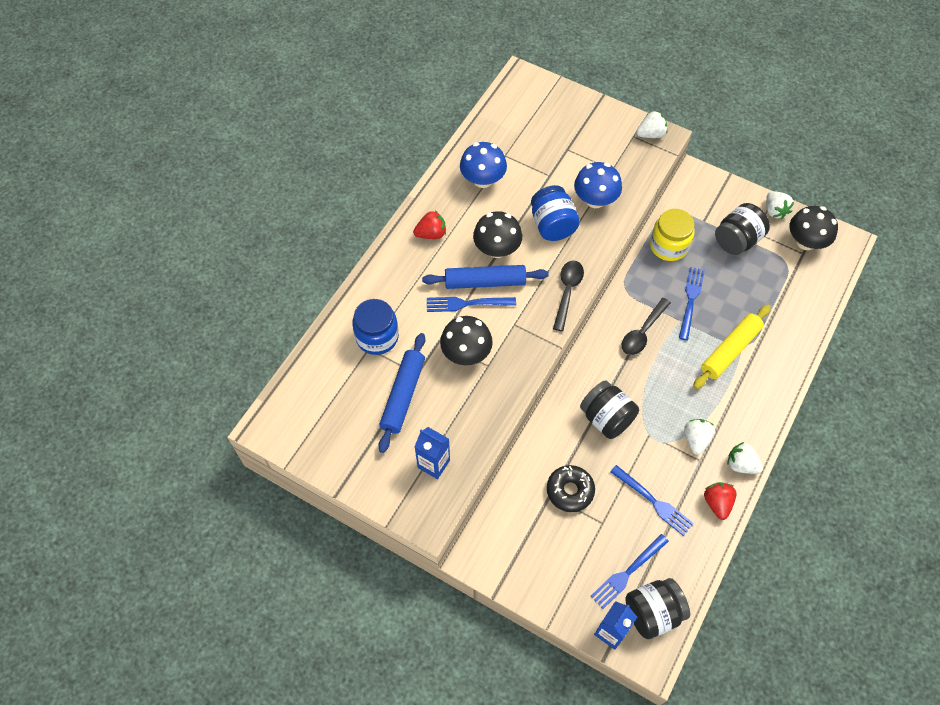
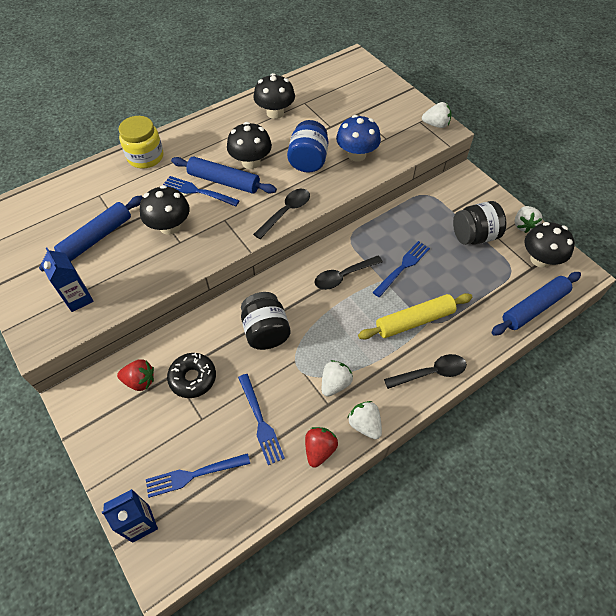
camera: 25 degrees right, 5 degrees down
(377, 337) = (111, 189): blue jar -> none
(431, 234) = (208, 135): red strawberry -> red strawberry (140, 381)
(483, 179) = (275, 113): blue mushroom -> black mushroom
(652, 612) = (191, 525): black jar -> none
(668, 246) = (409, 219): yellow jar -> yellow jar (145, 157)
(769, 393) = (431, 373): none -> black spoon
(823, 293) = (534, 307): none -> blue rolling pin

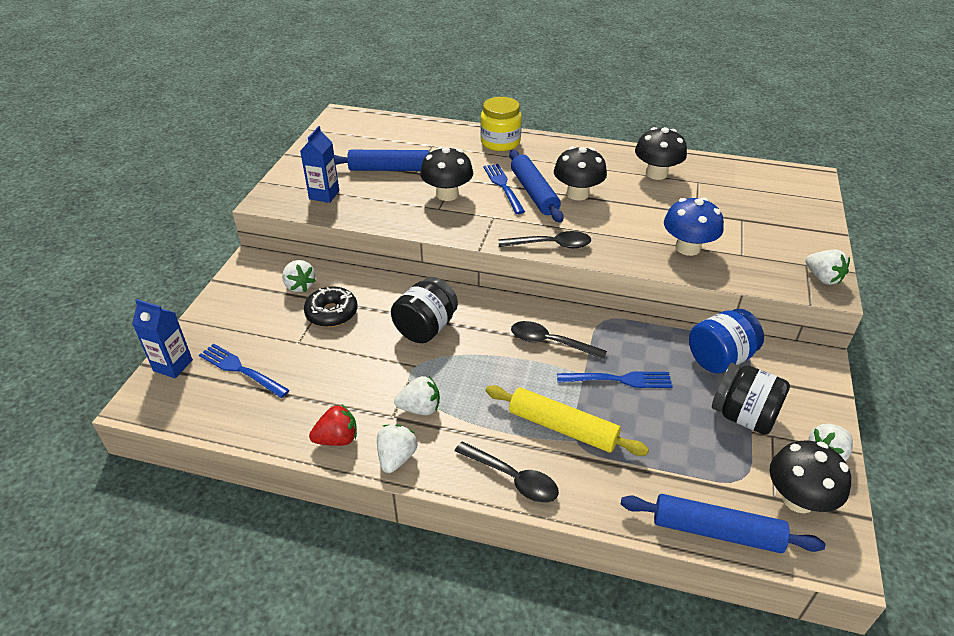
camera: 50 degrees right, 15 degrees down
(140, 381) = (299, 286): red strawberry -> white strawberry
(260, 421) = (330, 380): blue fork -> none
(308, 161) = (631, 223): blue jar -> blue jar (719, 358)

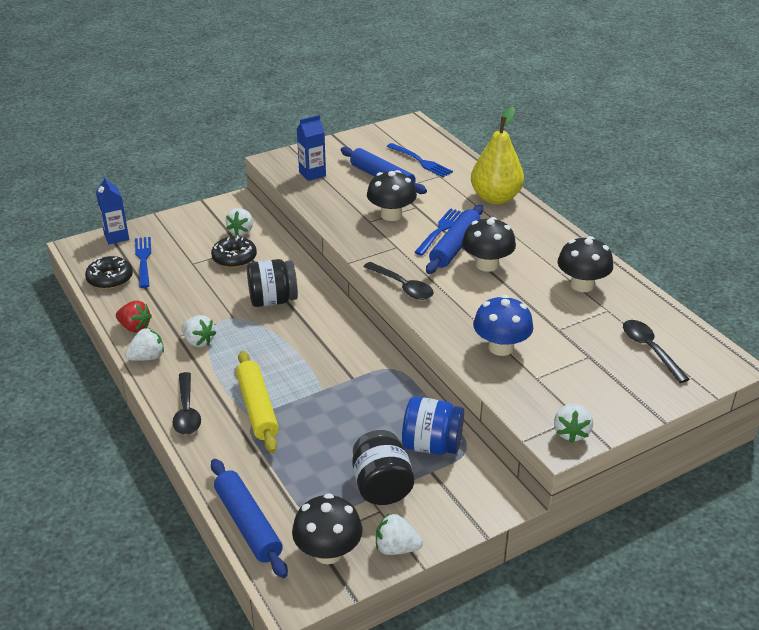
camera: 45 degrees right, 5 degrees down
(233, 410) = (110, 279): none -> black donut
(500, 142) = (495, 198): yellow jar -> yellow pear
(550, 342) = (333, 358): black spoon -> black spoon (649, 349)
(619, 380) = (338, 408): blue fork -> blue fork (420, 161)

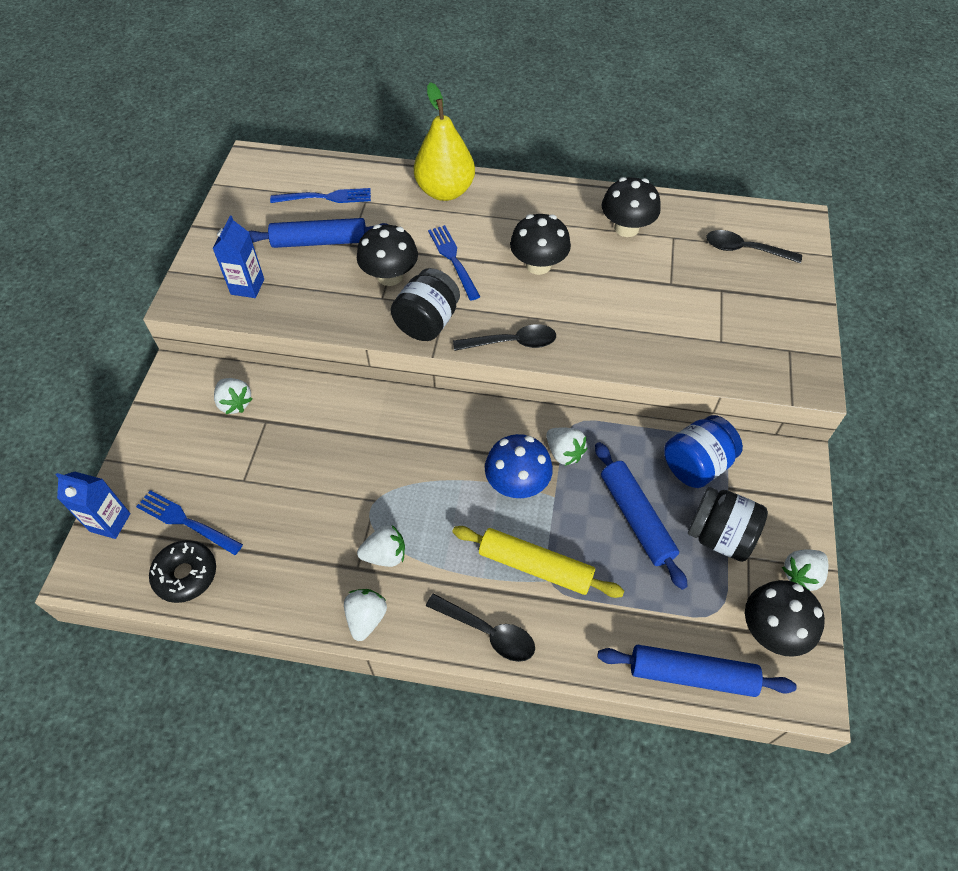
camera: 50 degrees left, 20 degrees up
(135, 327) = (302, 601): red strawberry -> none
(234, 258) = (275, 438): black donut -> none
(273, 300) = (381, 450): black jar -> black jar (427, 322)
(455, 246) = (488, 267): blue rolling pin -> blue rolling pin (636, 518)
(501, 347) = (662, 336): blue mushroom -> blue mushroom (517, 484)
(571, 433) = (806, 368): white strawberry -> white strawberry (564, 453)

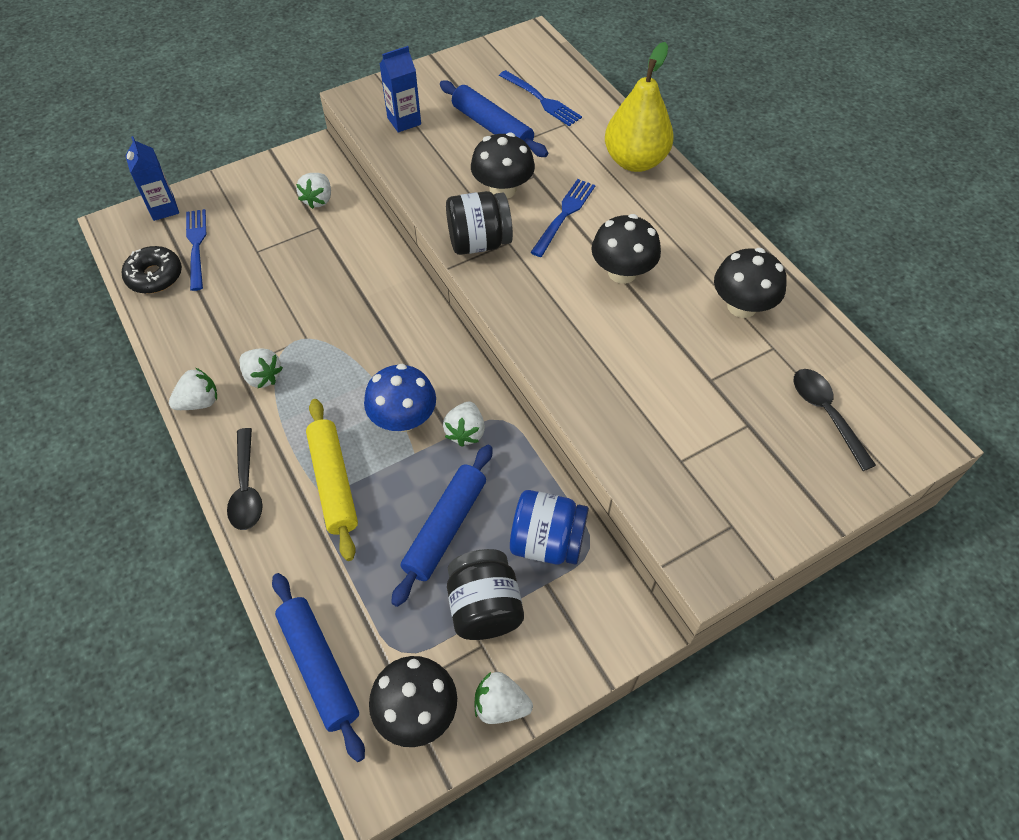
camera: 50 degrees right, 0 degrees up
(512, 342) = (515, 309): black spoon -> none

